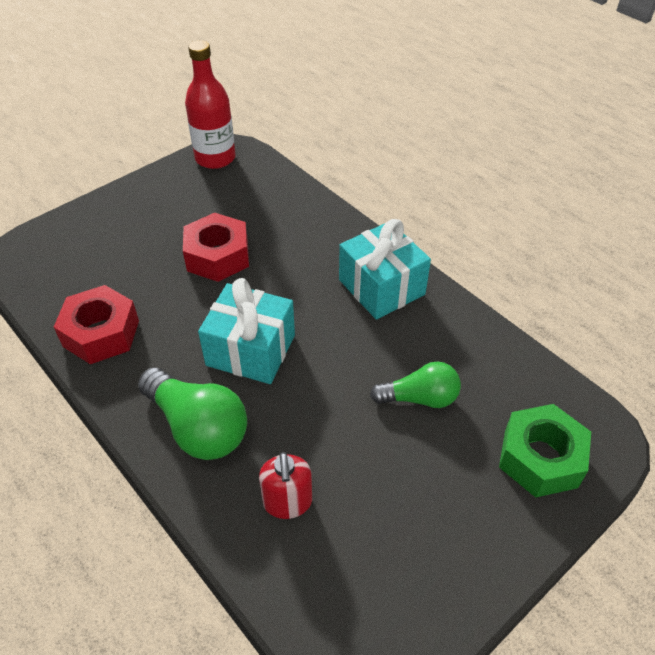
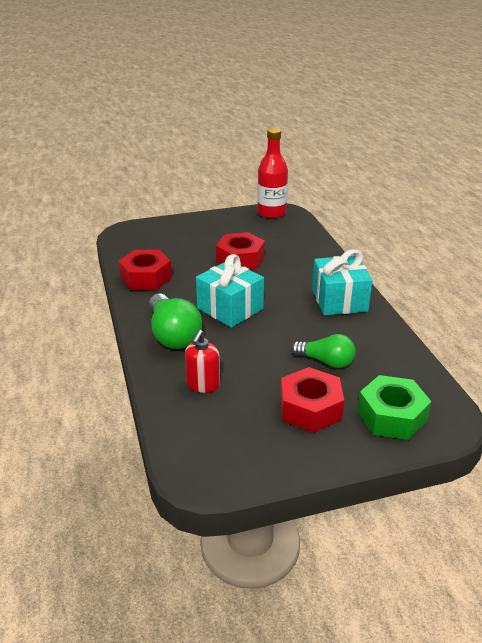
camera: 25 degrees right, 15 degrees down
(443, 486) = (310, 408): none -> red nut

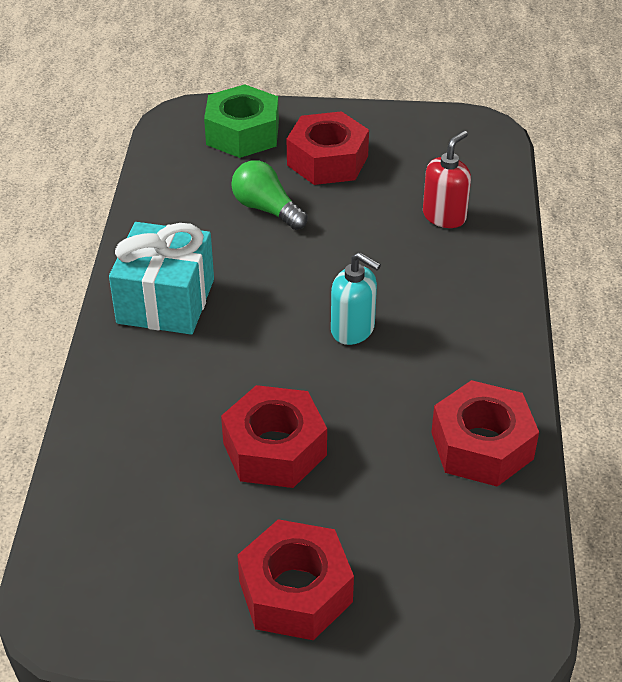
camera: 160 degrees left, 10 degrees up
(173, 335) = (463, 301): green light bulb -> none
(207, 228) = (295, 591): none -> red nut
(230, 308) = (353, 330): turquoise gift -> turquoise soap dispenser
(271, 213) = (101, 613): red bottle -> none

